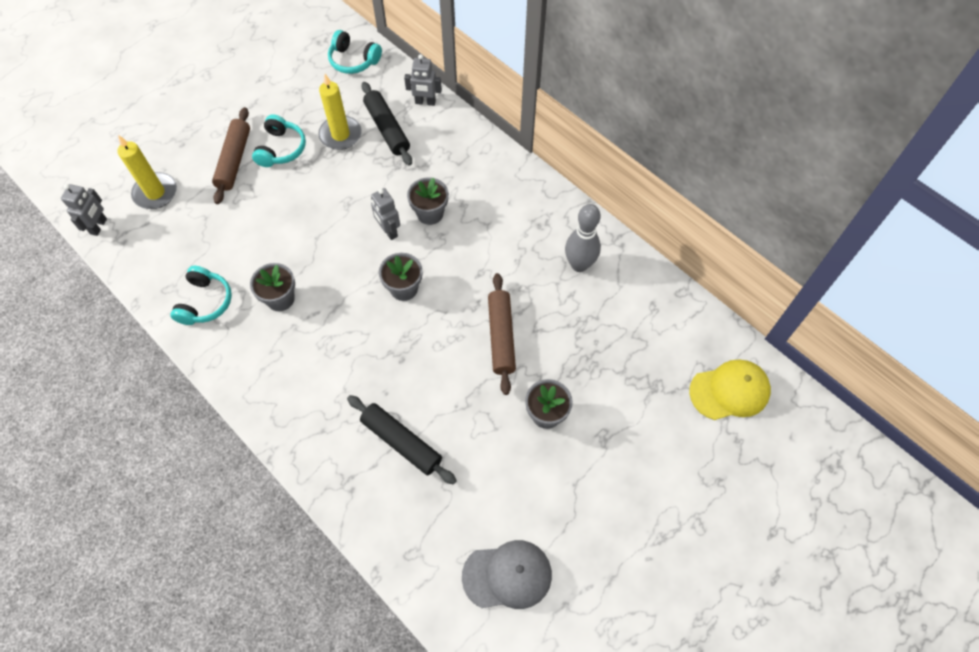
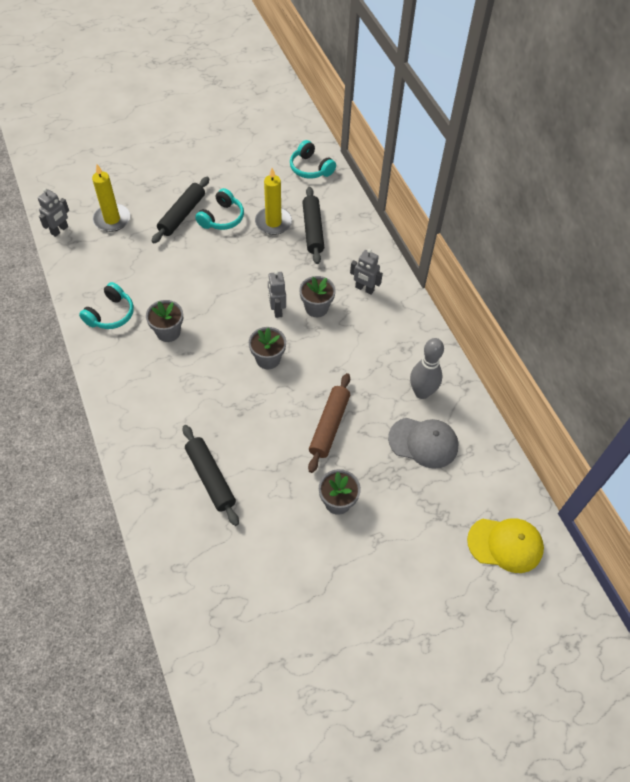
camera: 20 degrees right, 5 degrees down
(234, 160) = (182, 215): brown rolling pin -> black rolling pin
(425, 102) = (353, 219): grey robot -> grey robot (364, 289)
(507, 575) = (246, 617): grey cap -> grey cap (423, 442)

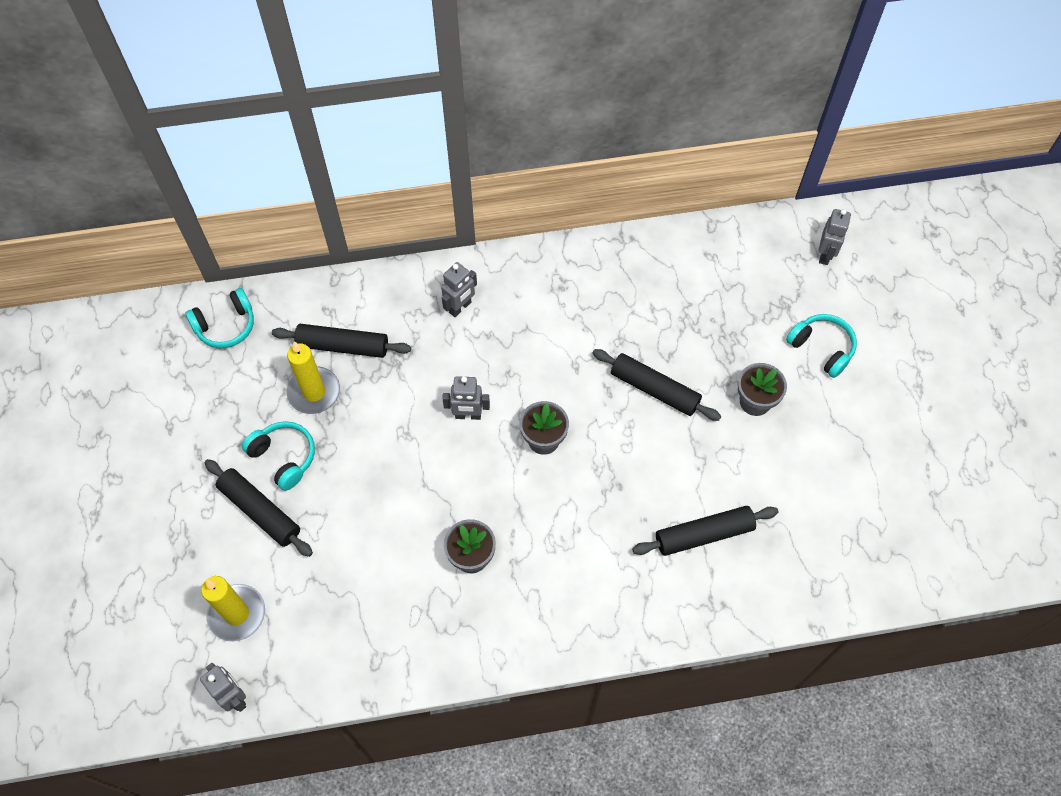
camera: 75 degrees left, 5 degrees up
(110, 314) = (421, 632): turquoise headphones -> turquoise headphones (821, 348)
(316, 308) = (476, 368): grey flower pot -> none
(329, 426) = (654, 389): brown rolling pin -> black rolling pin
(422, 392) = (627, 283): grey bowling pin -> none
(423, 442) = (693, 298): grey cap -> none
(505, 544) = (825, 255): yellow cap -> grey robot

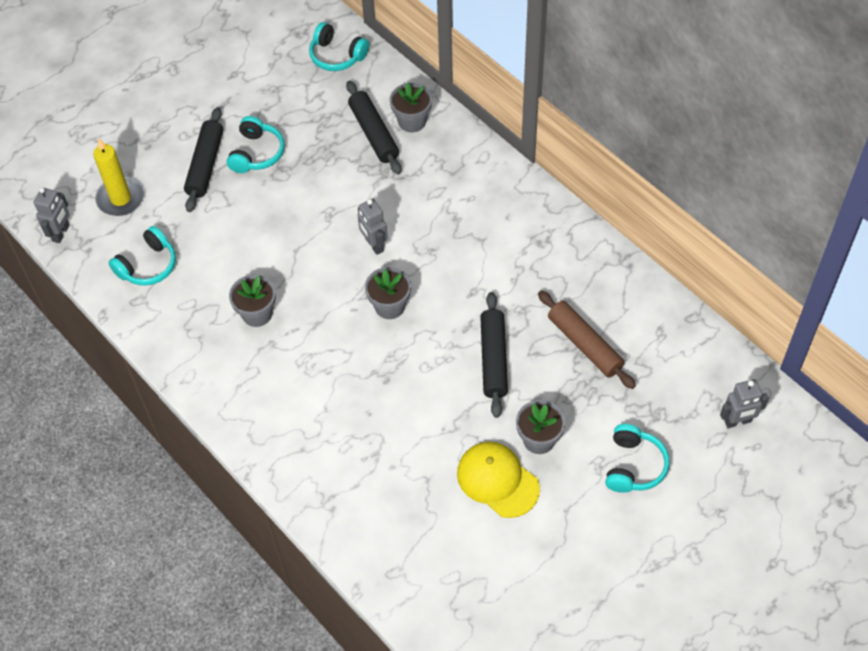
camera: 60 degrees right, 5 degrees down
(314, 392) = (322, 139): yellow candle -> none
(340, 629) = (148, 265): none -> turquoise headphones
(355, 308) = (412, 121): none -> grey flower pot
(460, 307) = (466, 186): grey robot -> none
(685, 315) = (584, 344): none -> brown rolling pin
(704, 534) = (385, 463): black rolling pin -> none
(775, 455) = (497, 480): none -> yellow cap

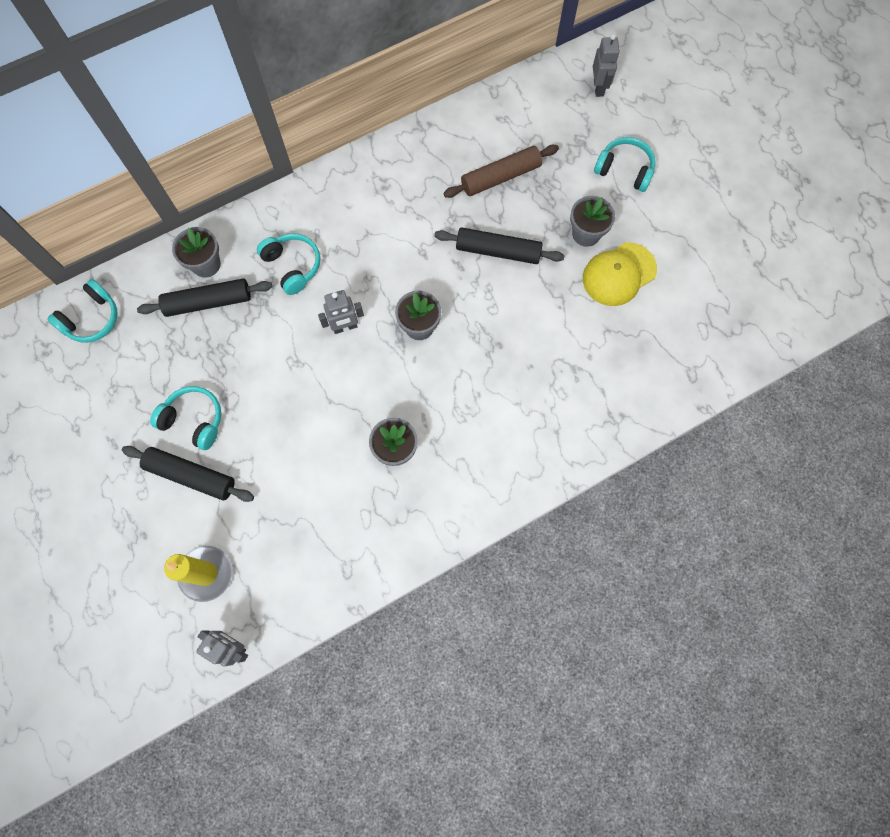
camera: 80 degrees left, 15 degrees up
(148, 265) = (305, 553): turquoise headphones -> turquoise headphones (292, 266)

